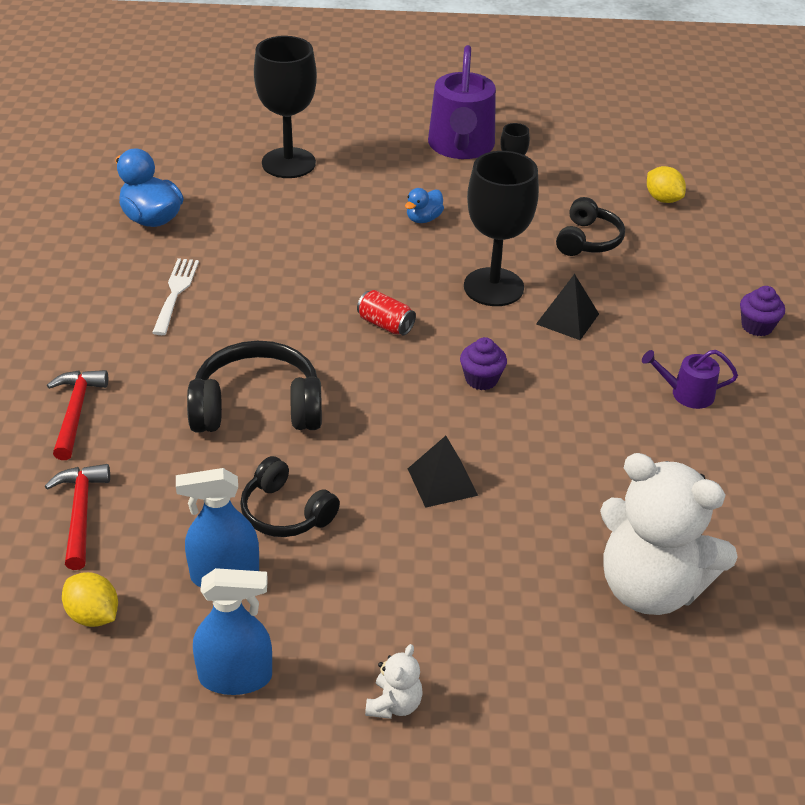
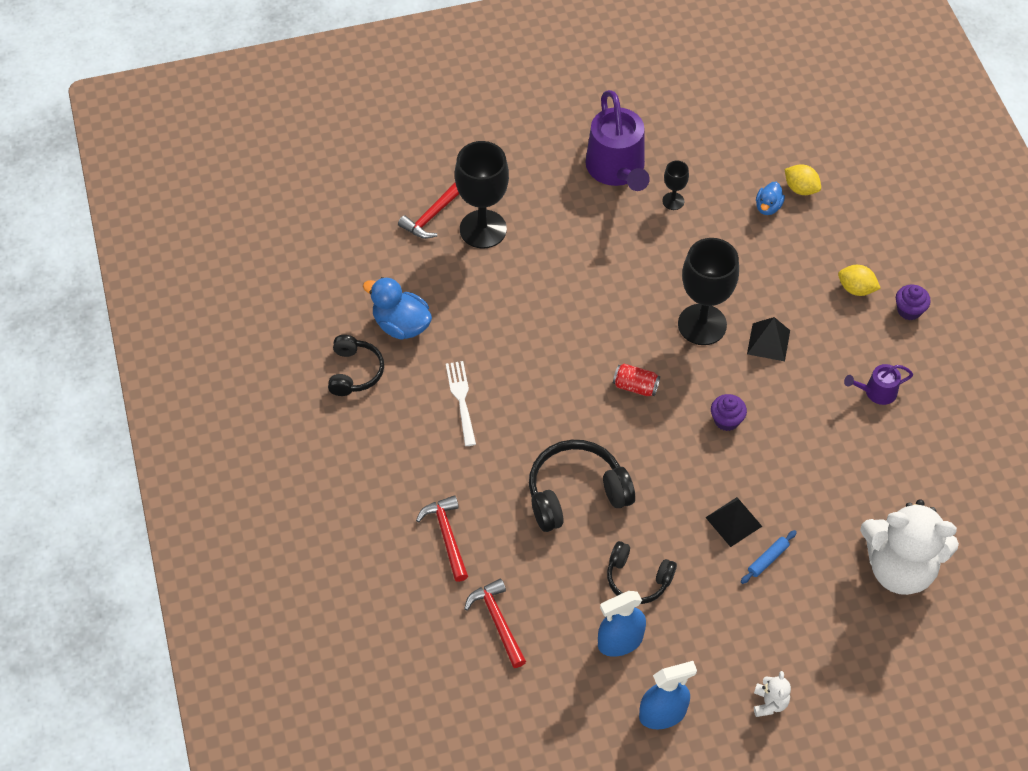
camera: 15 degrees left, 15 degrees up
(93, 615) = (549, 697): yellow lemon -> yellow lemon (856, 289)
(242, 143) = (432, 215): none -> red hammer
(423, 219) = (619, 264): blue duck -> blue duck (768, 207)
(469, 533) = (768, 559): none -> blue rolling pin
(588, 240) = (757, 253): black headphones -> black headphones (355, 372)

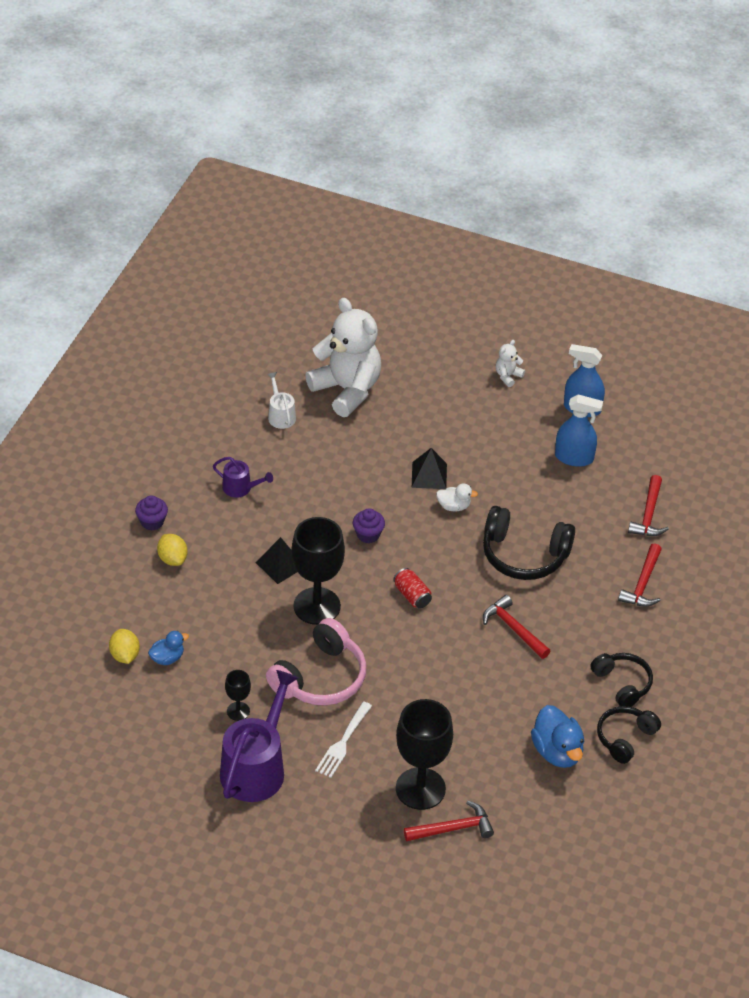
camera: 145 degrees left, 10 degrees down
(461, 400) = (555, 666): white fork -> white fork (343, 742)
(524, 412) = (513, 628): none -> red hammer
(637, 579) = (529, 482): black headphones -> black headphones (622, 684)
(639, 266) = (320, 678): none -> pink headphones
(681, 502) = (454, 506): none -> white duck
(768, 559) = (428, 443): blue rolling pin -> none
(925, 493) = (280, 415): none -> white watering can

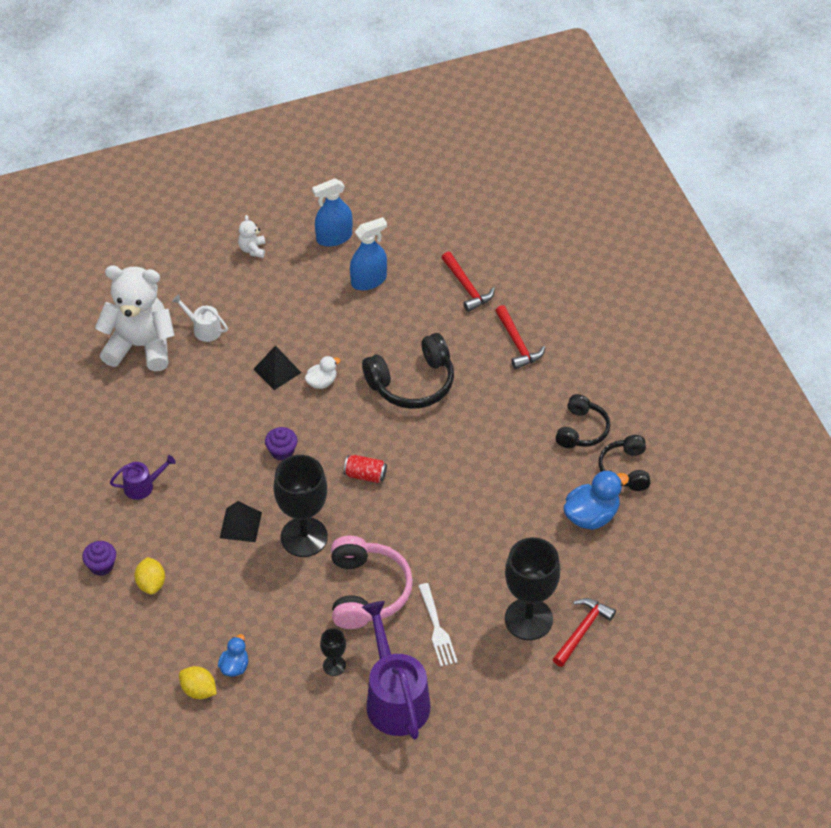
camera: 40 degrees left, 5 degrees up
(172, 559) = (151, 584): yellow lemon -> yellow lemon turned 60 degrees clockwise
(280, 415) = (110, 404): white watering can -> white watering can (204, 329)
(513, 628) = (464, 445): red hammer -> none
(557, 752) = (591, 515): blue duck -> blue duck turned 60 degrees counterclockwise
(622, 684) = (582, 430): black headphones -> black headphones turned 90 degrees clockwise

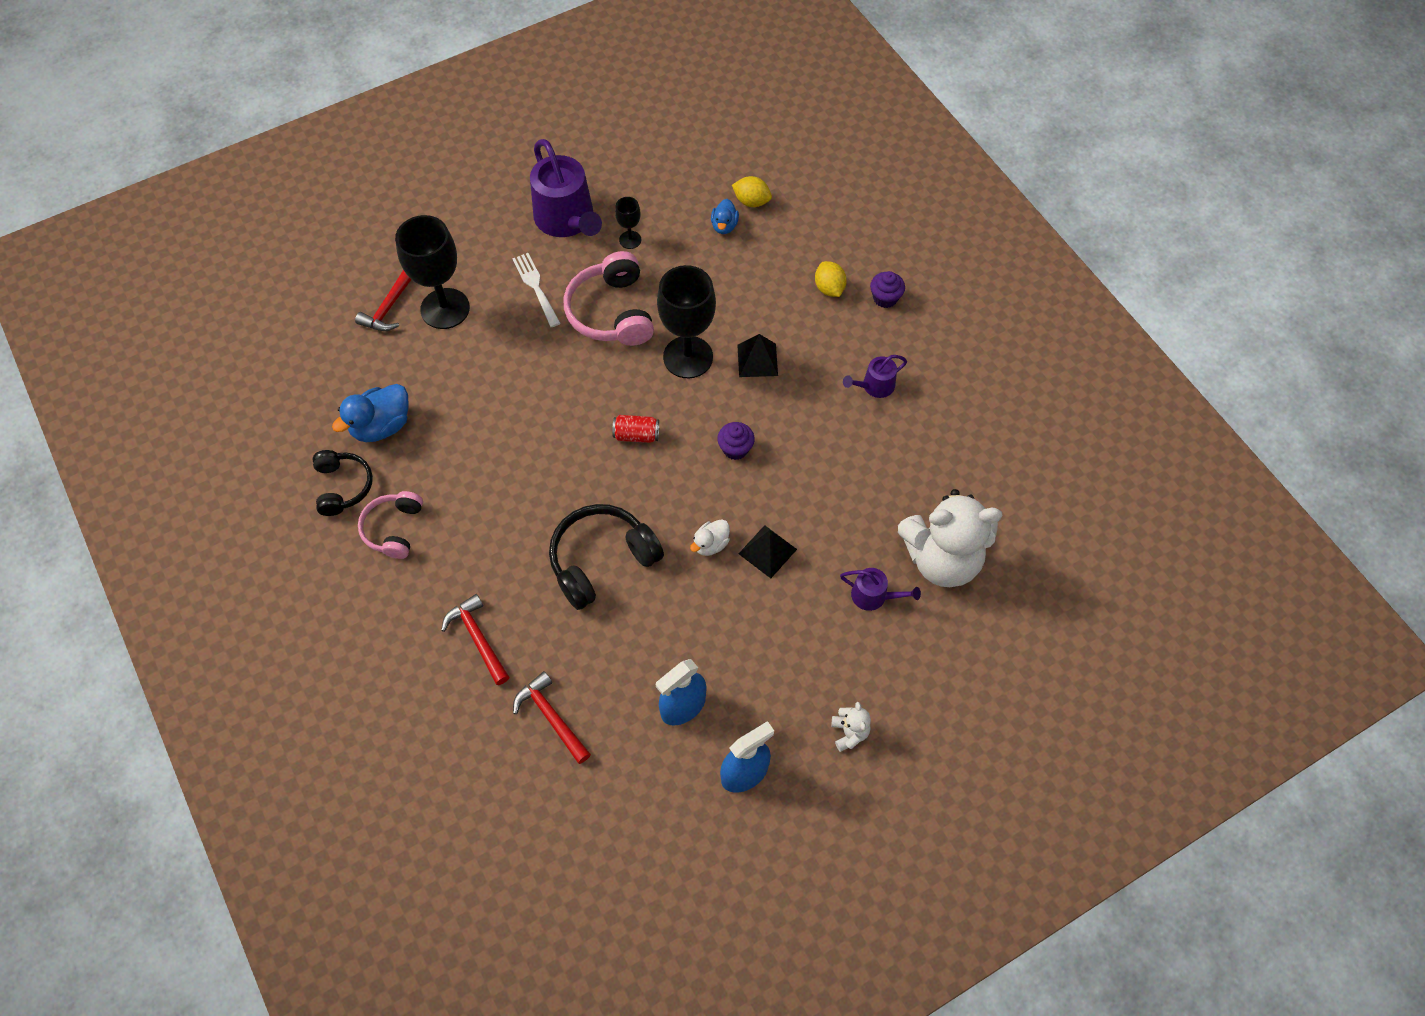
camera: 170 degrees right, 10 degrees up
(204, 329) = (873, 596): white watering can -> purple watering can
(582, 430) = (393, 529): black headphones -> pink headphones

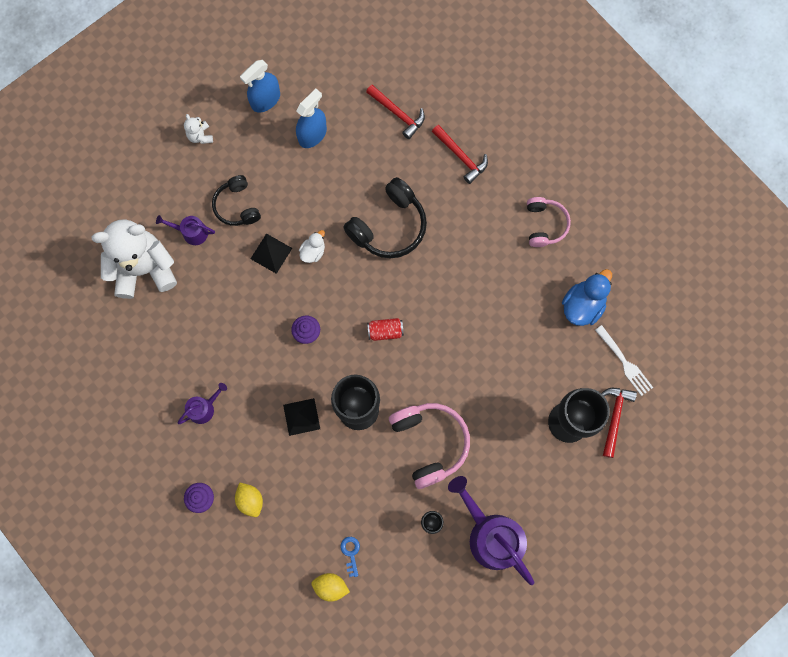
camera: 170 degrees right, 15 degrees up
(343, 486) = (593, 251): black headphones -> black headphones (237, 206)
(536, 287) = (499, 457): white fork -> white fork (624, 362)
(724, 226) = (351, 553): blue duck -> blue key

